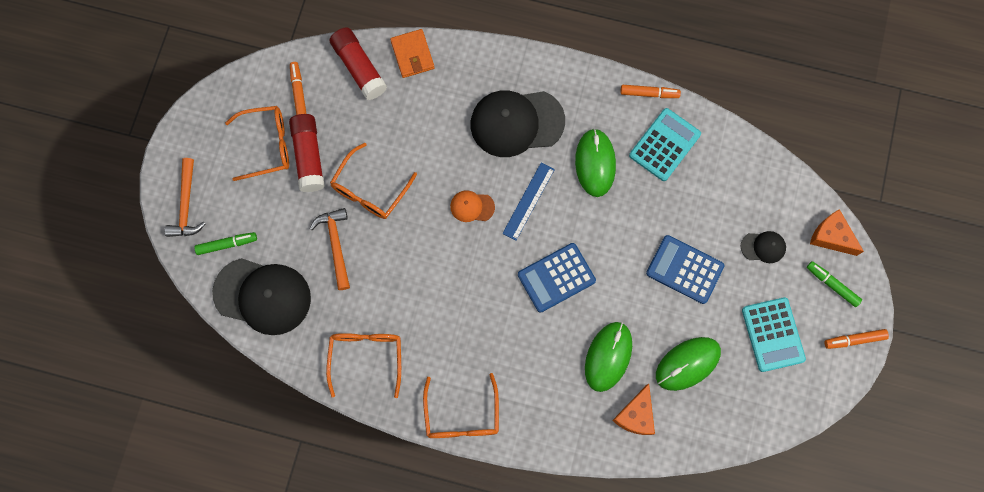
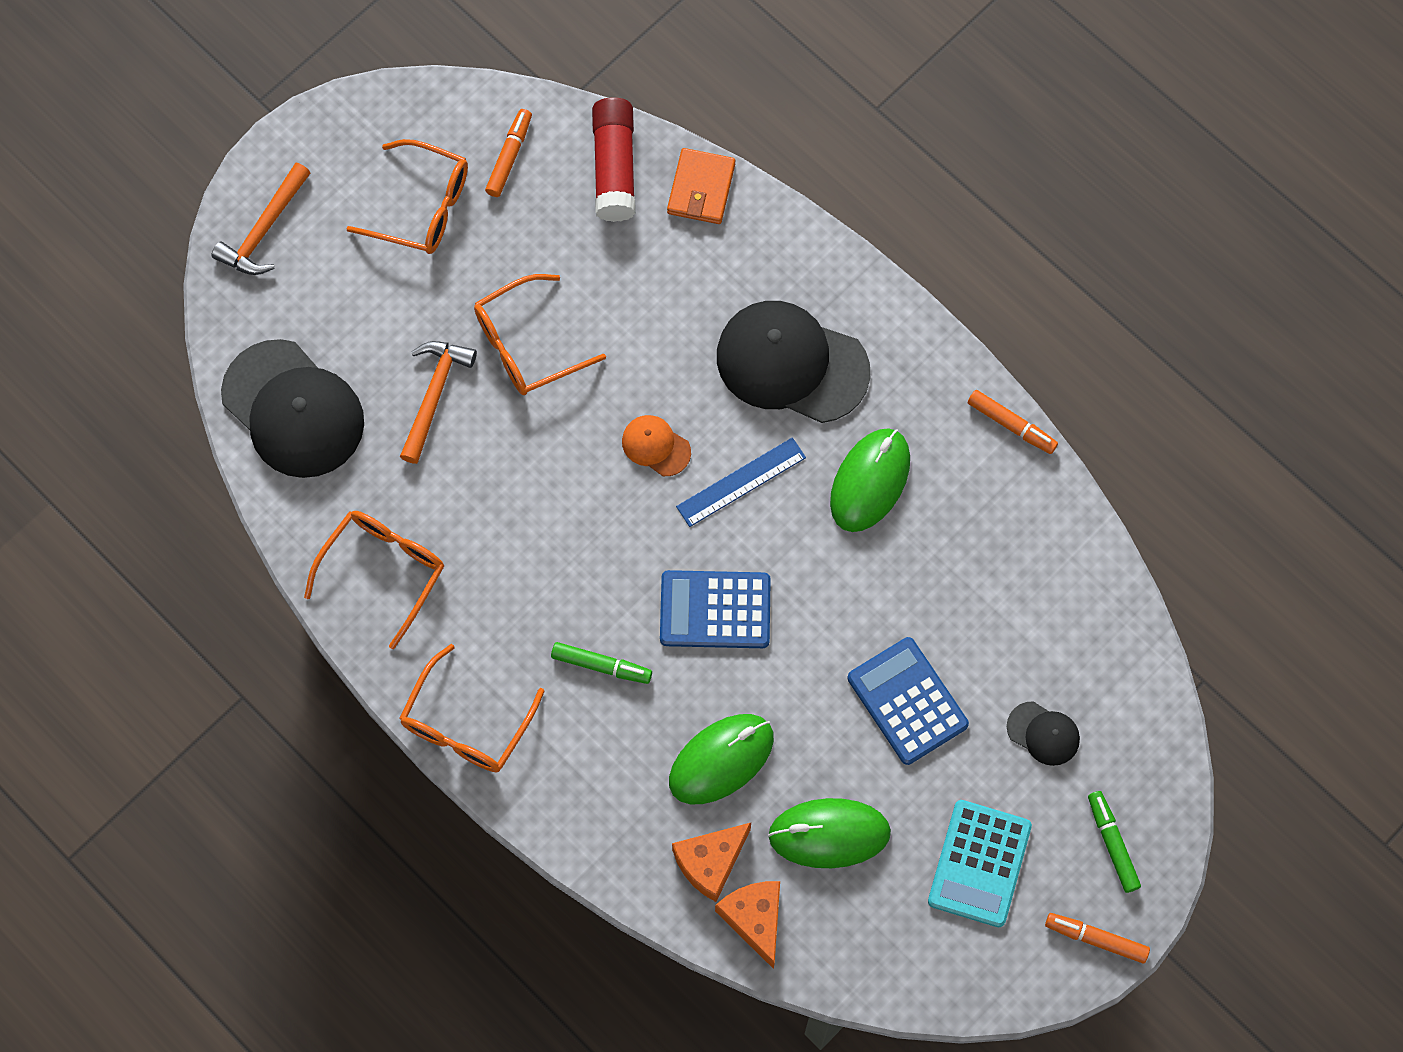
camera: 30 degrees right, 5 degrees down
(227, 244) = (287, 313): green marker -> green marker (601, 666)
(309, 156) = (470, 253): red glue stick -> none
(664, 145) = (988, 510): turquoise calculator -> none
(831, 236) = (1155, 775): orange cheese -> orange cheese (754, 919)

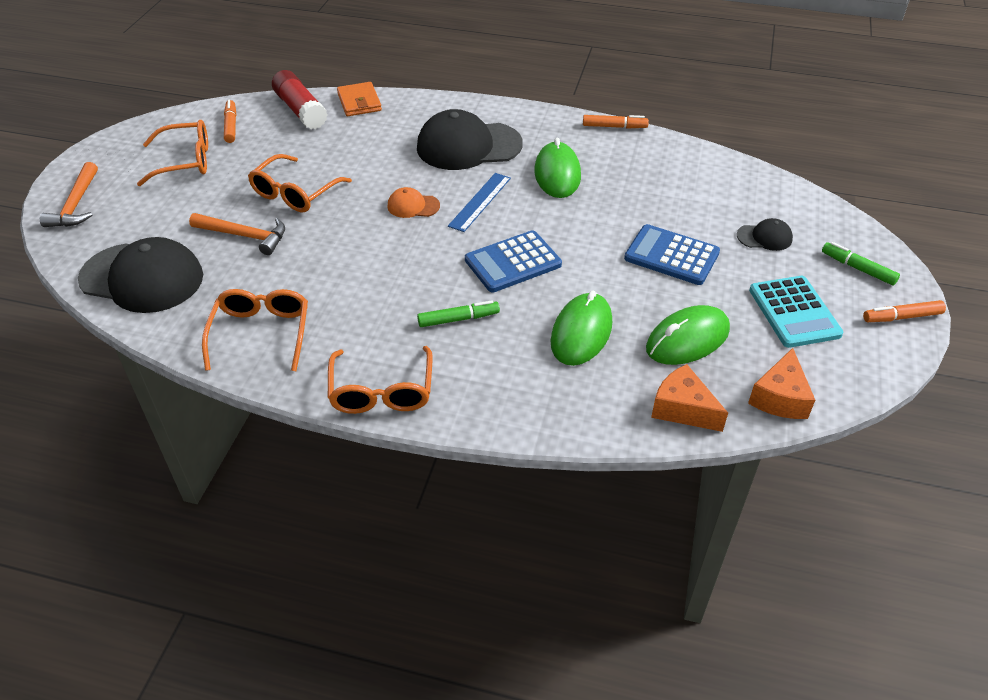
camera: 30 degrees left, 25 degrees down
(434, 395) = (245, 236): orange hammer -> orange hammer turned 120 degrees clockwise
(710, 862) = (623, 391): orange cheese -> orange cheese (780, 397)

